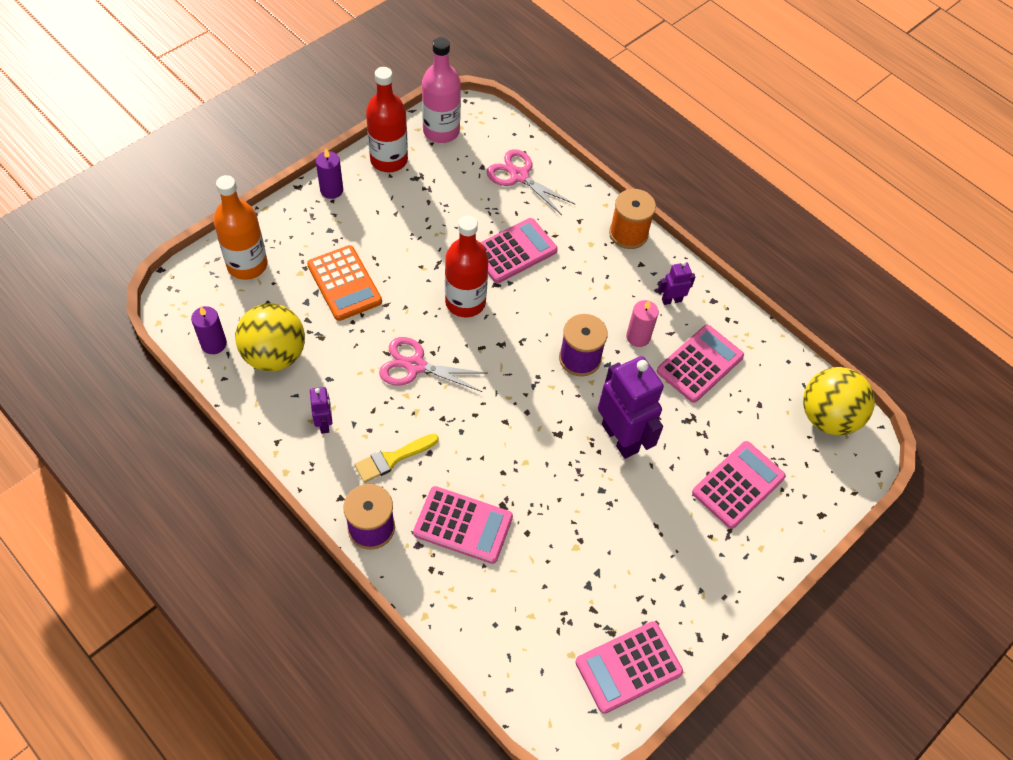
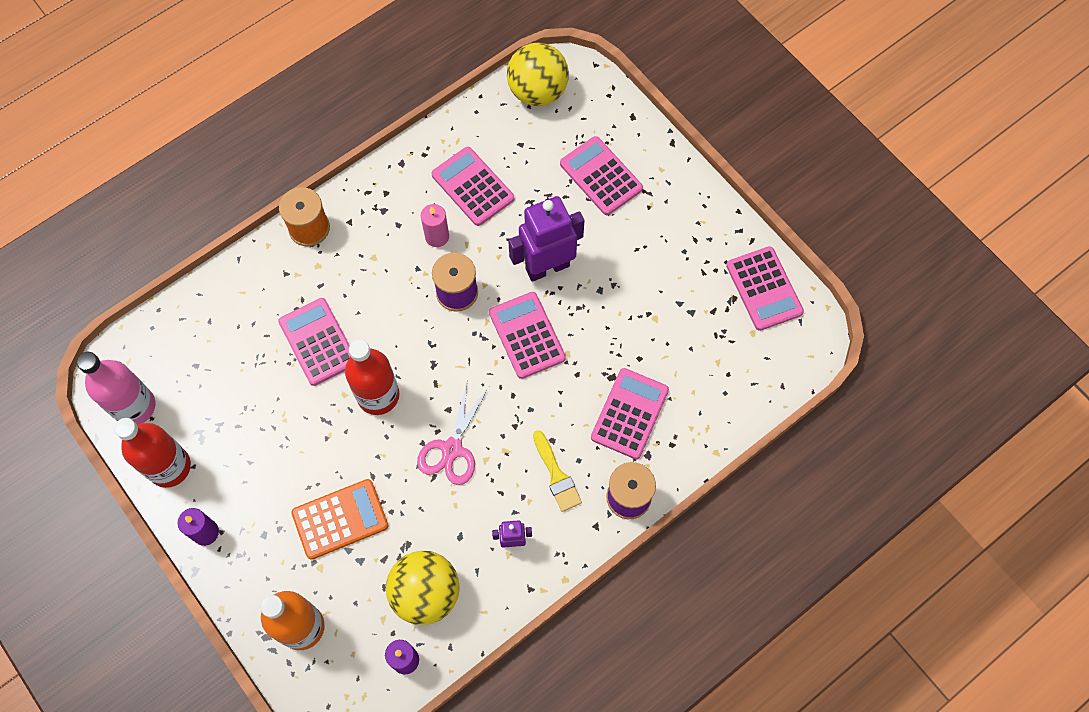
camera: 80 degrees left, 10 degrees up
(519, 176) = (215, 328): pink scissors -> none
(541, 423) = (527, 335): none -> pink calculator
(671, 300) = (396, 200): purple robot -> none

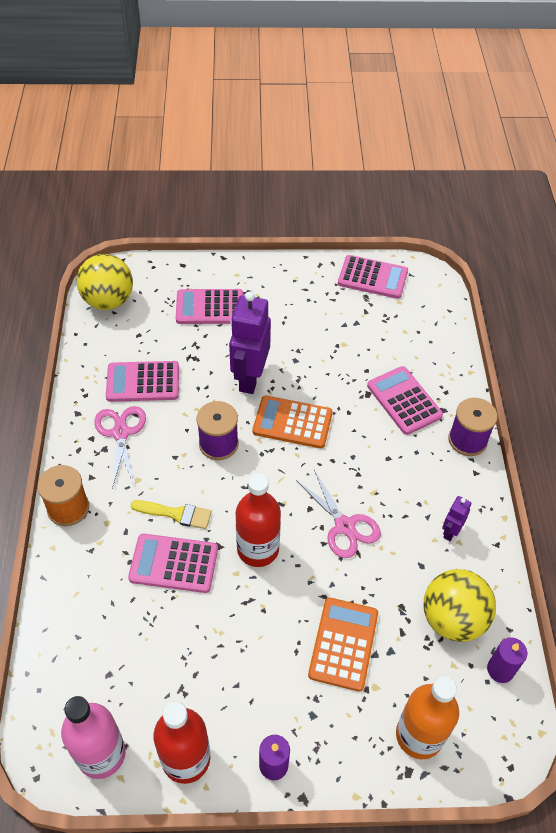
camera: 55 degrees left, 15 degrees down
(408, 210) = (120, 433): none -> pink scissors
(437, 236) = (161, 428): pink candle -> none
(527, 335) = (292, 422): pink calculator -> orange calculator
(556, 475) = (418, 472): yellow brush -> yellow brush (176, 514)

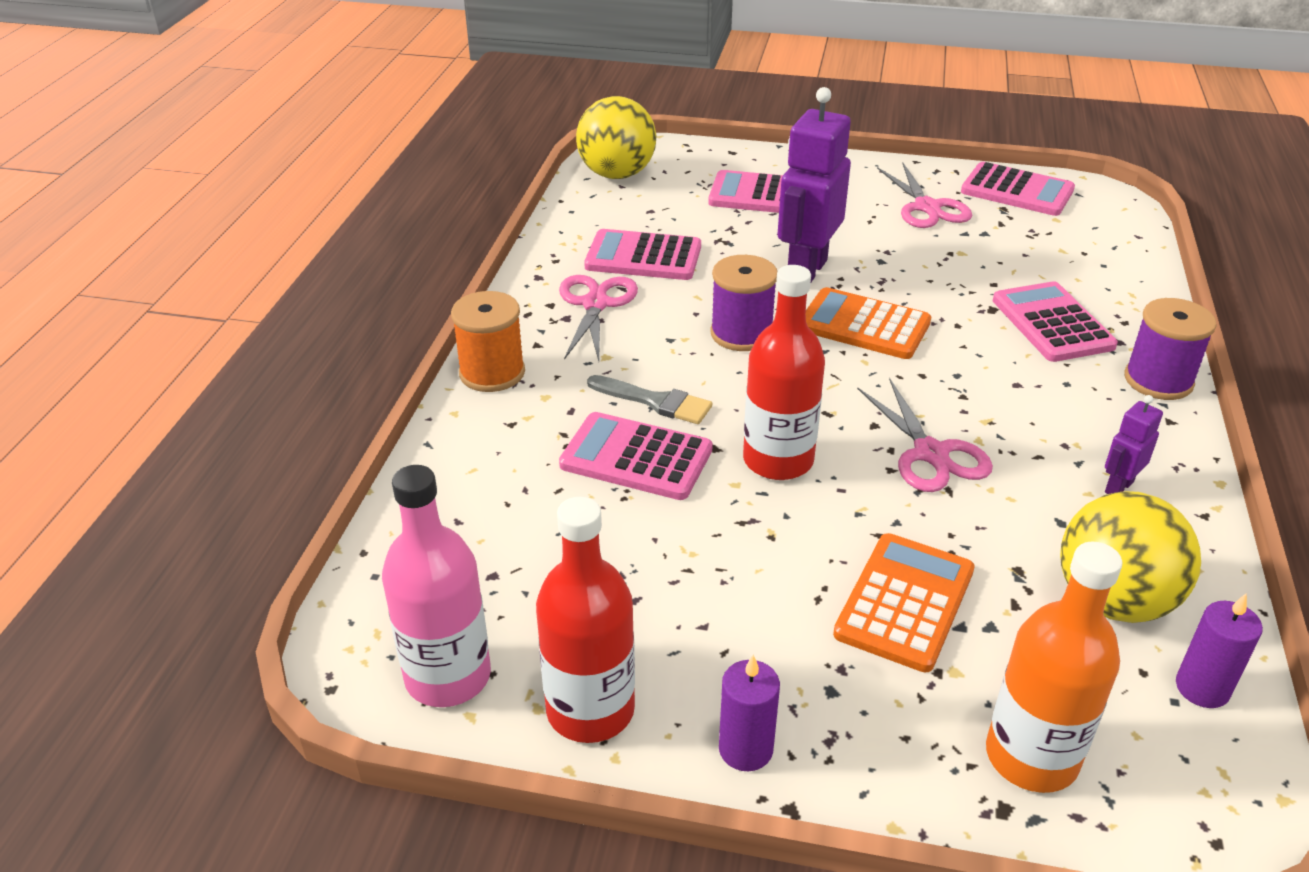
camera: 15 degrees right, 15 degrees down
(176, 514) = (655, 401): yellow brush -> grey brush
(318, 303) = (927, 207): none -> pink scissors

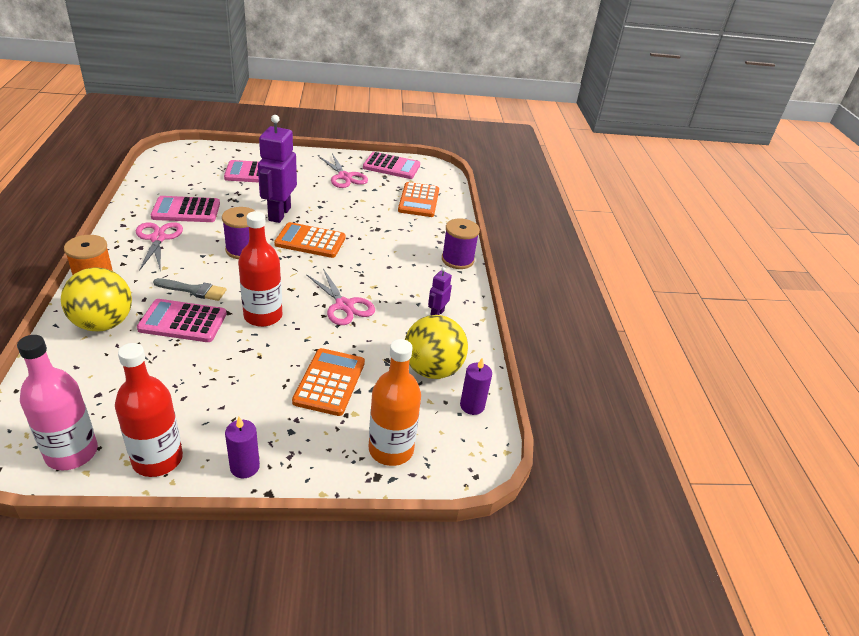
camera: 20 degrees left, 0 degrees up
(617, 174) = (170, 164): yellow ball -> yellow ball (103, 323)
(1052, 323) = (407, 234): pink calculator -> none
(1073, 258) = (419, 200): none -> orange calculator

